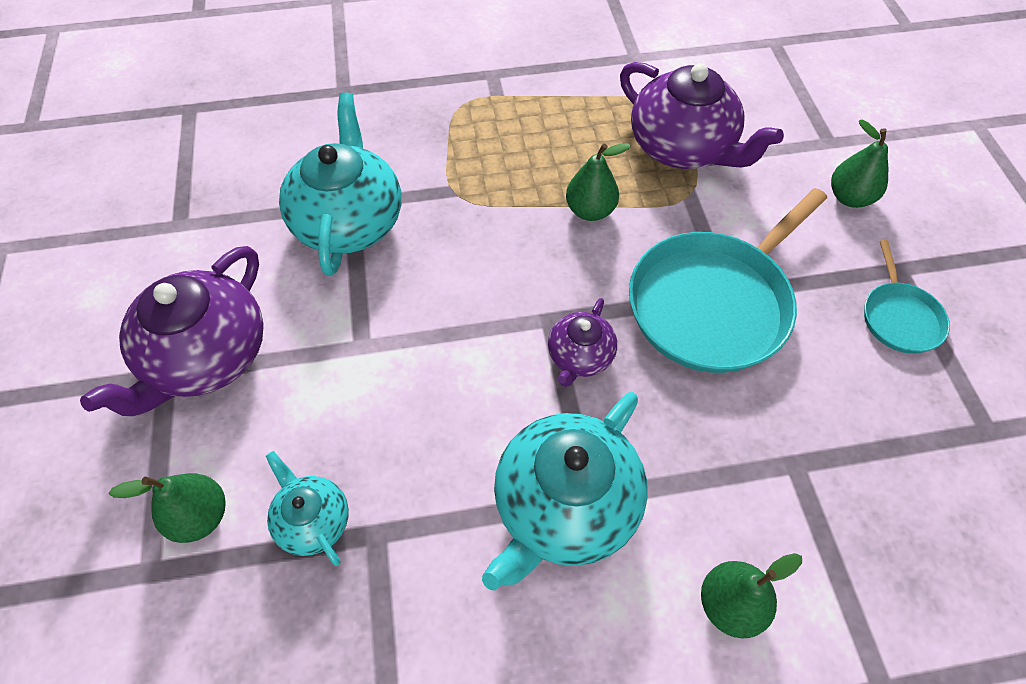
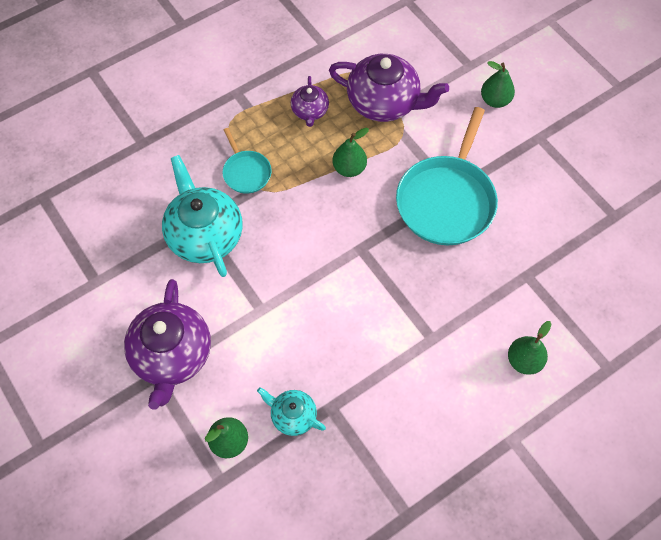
camera: 25 degrees left, 5 degrees up
(564, 506) = (420, 349): turquoise teapot -> none
(579, 356) = (388, 263): purple teapot -> purple teapot (310, 111)
(899, 317) = (549, 168): turquoise pan -> turquoise pan (246, 172)

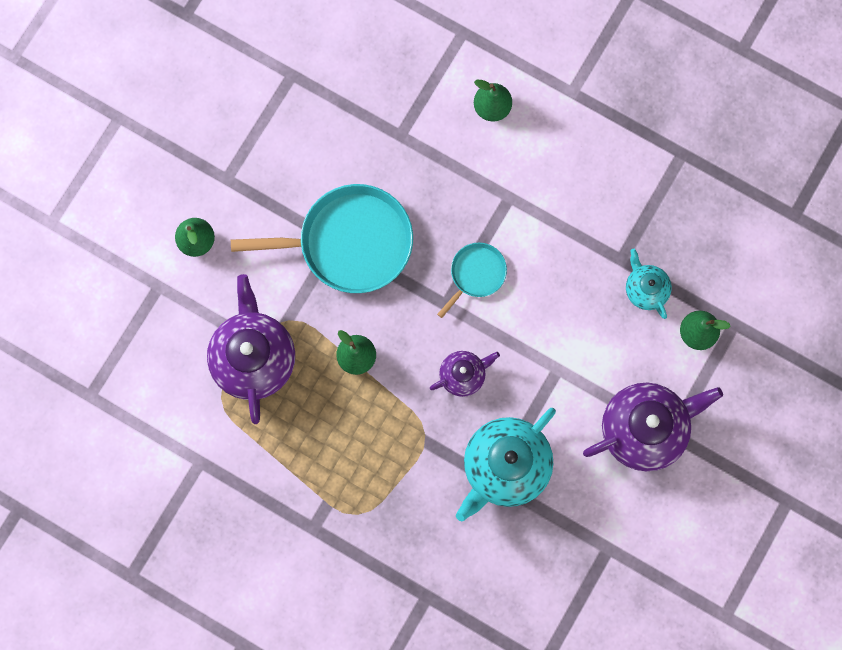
camera: 115 degrees left, 15 degrees up
(246, 172) = (411, 463): turquoise pan -> turquoise pan (476, 274)
(293, 416) = (645, 289): turquoise teapot -> turquoise teapot turned 150 degrees clockwise
(310, 111) = (302, 433): purple teapot -> purple teapot (463, 375)

